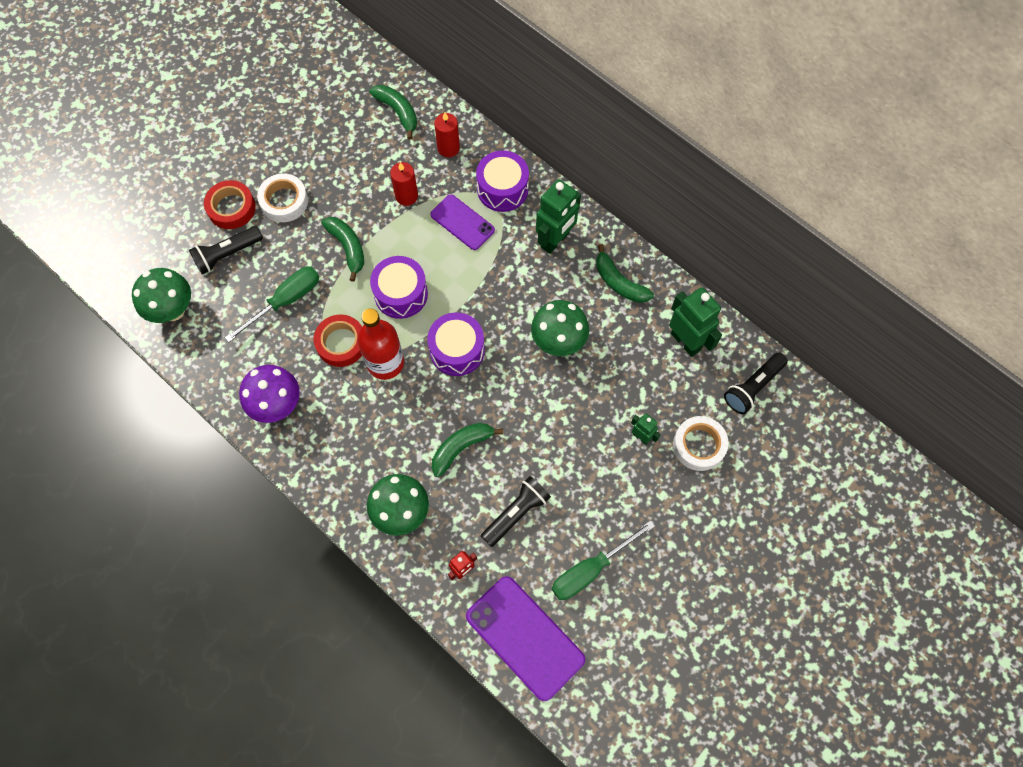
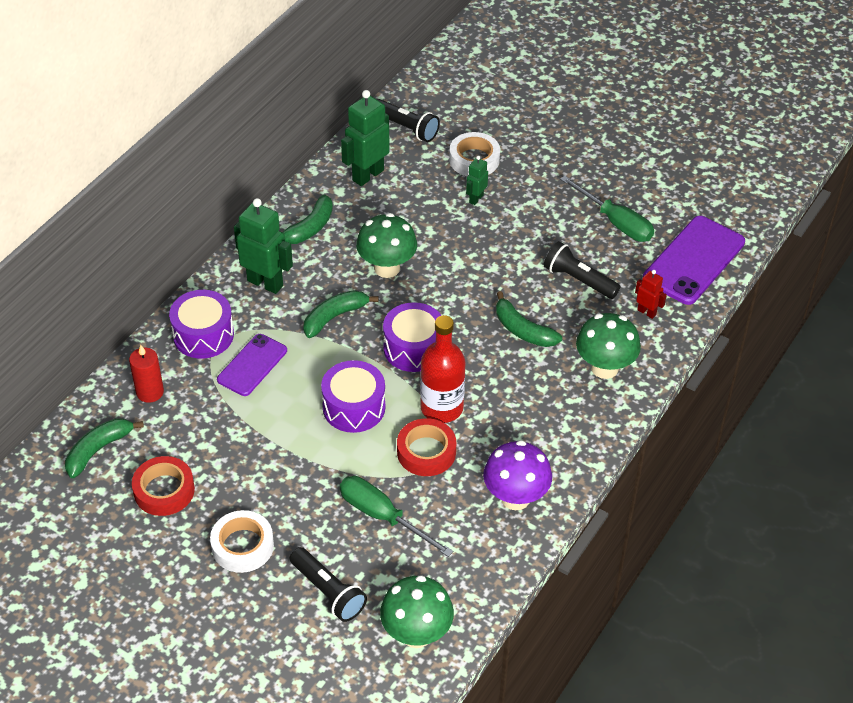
camera: 100 degrees left, 20 degrees down
(231, 208) = (259, 602): red tape -> red tape (164, 490)
(348, 248) = (301, 468): green banana -> green banana (334, 317)
(406, 196) = (222, 422): red candle -> none

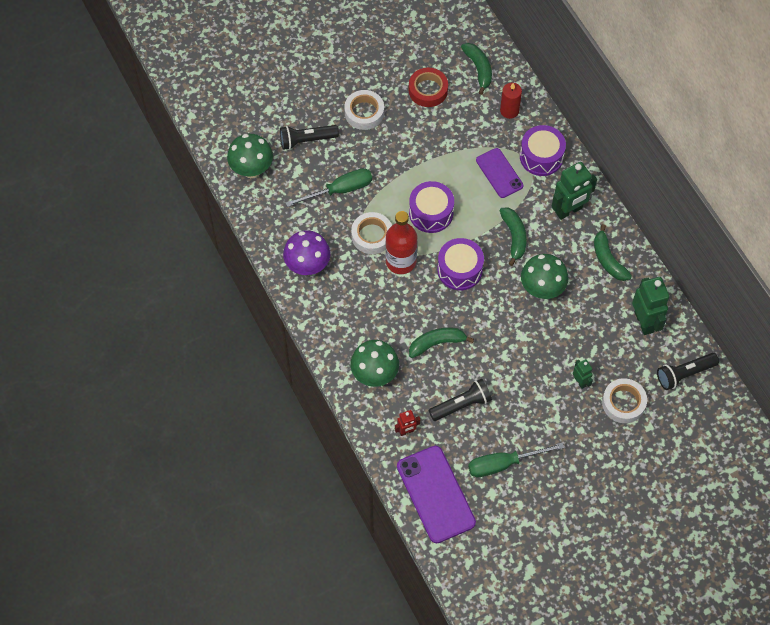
camera: 120 degrees right, 15 degrees up
(426, 452) = (372, 235): red tape -> white tape

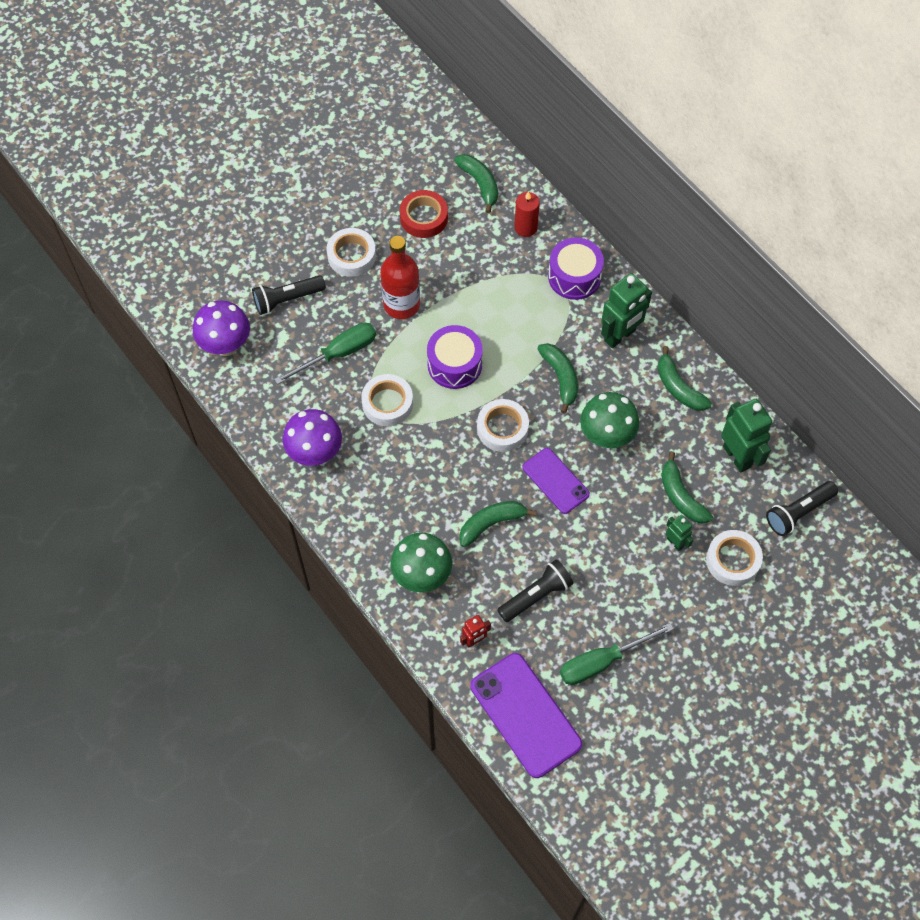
camera: 10 degrees left, 0 degrees up
(252, 169) = (226, 345): green mushroom -> purple mushroom
(401, 261) = (428, 429): red bottle -> red bottle (401, 304)
(460, 270) = (502, 428): purple drum -> white tape
(499, 173) = (528, 304): purple phone -> purple phone (555, 481)
(592, 346) = (681, 496): none -> green banana

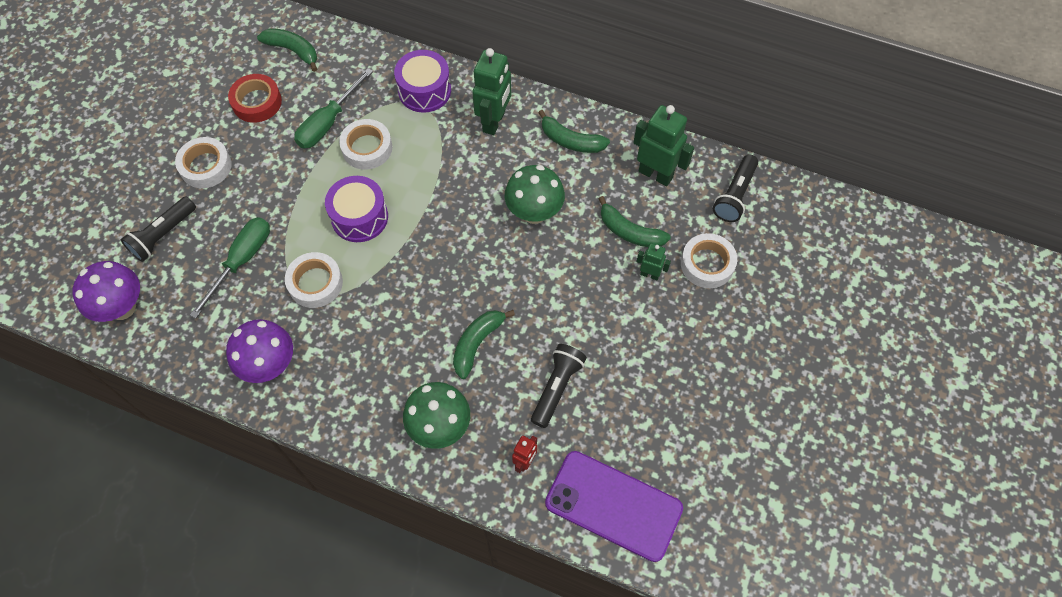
camera: 30 degrees left, 0 degrees up
(401, 304) = (279, 187): red bottle -> none
(502, 428) = (437, 252): white tape -> white tape (367, 148)
(525, 227) = (356, 69): red candle -> none
(555, 481) = (512, 274): purple phone -> none
(560, 378) = (463, 182): green banana -> none
(602, 661) = (651, 416): green screwdriver -> green screwdriver (328, 122)

